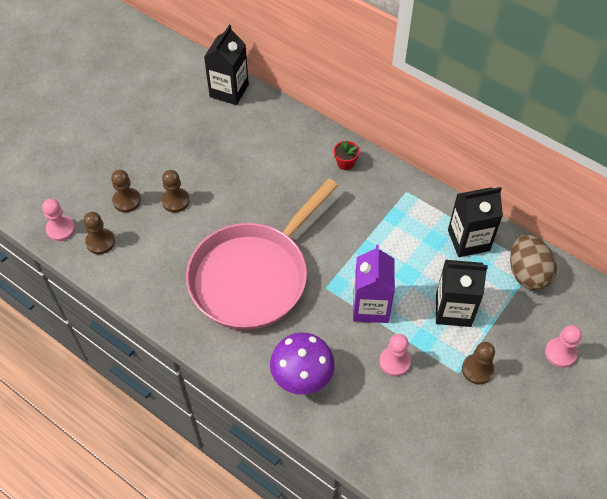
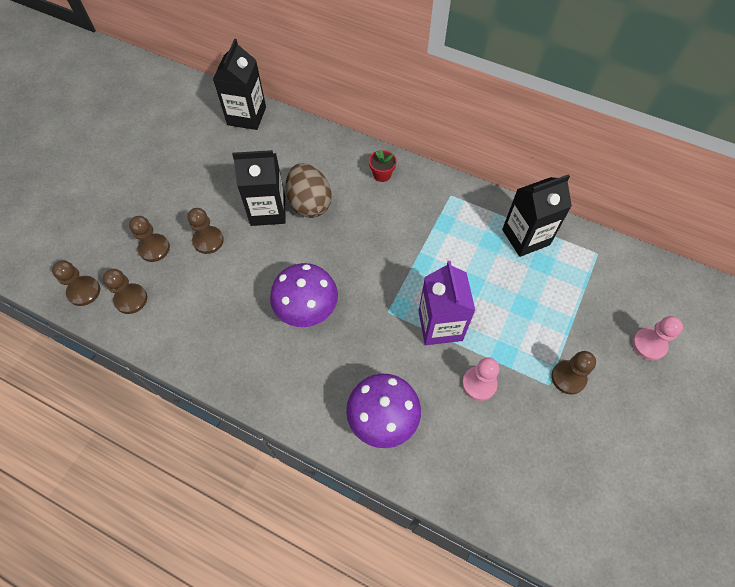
camera: 10 degrees left, 5 degrees up
(61, 229) = (84, 291): pink pawn -> brown pawn
(253, 276) = (307, 311): pink pan -> purple mushroom
(453, 310) = (527, 315): black carton -> black carton (268, 210)
(527, 273) = (593, 263): brown egg -> brown egg (309, 203)

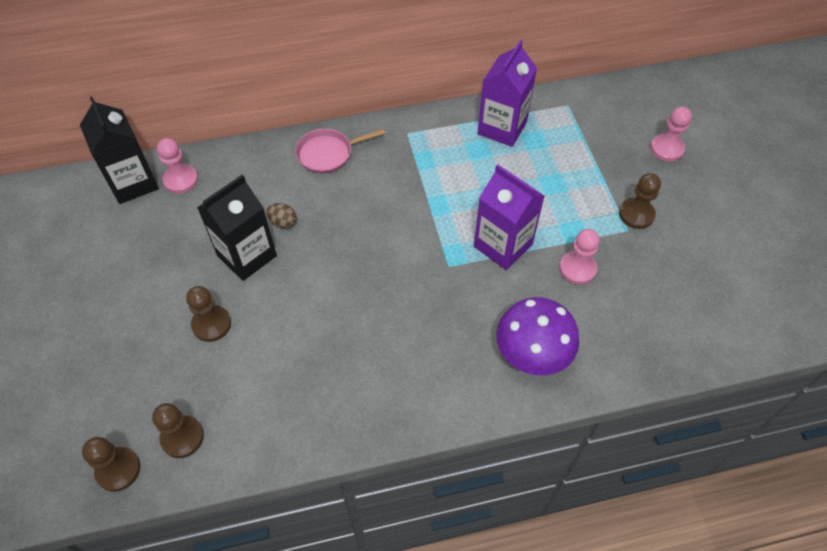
camera: 40 degrees left, 5 degrees down
(154, 248) = (158, 372): brown pawn -> none
(275, 132) = (181, 180): none -> pink pawn
(307, 311) = (376, 317): purple mushroom -> none
(309, 203) = (283, 222): brown egg -> brown egg, size x0.46
(382, 174) = (328, 153): red flower pot -> pink pan
(525, 237) = (502, 128): black carton -> purple carton

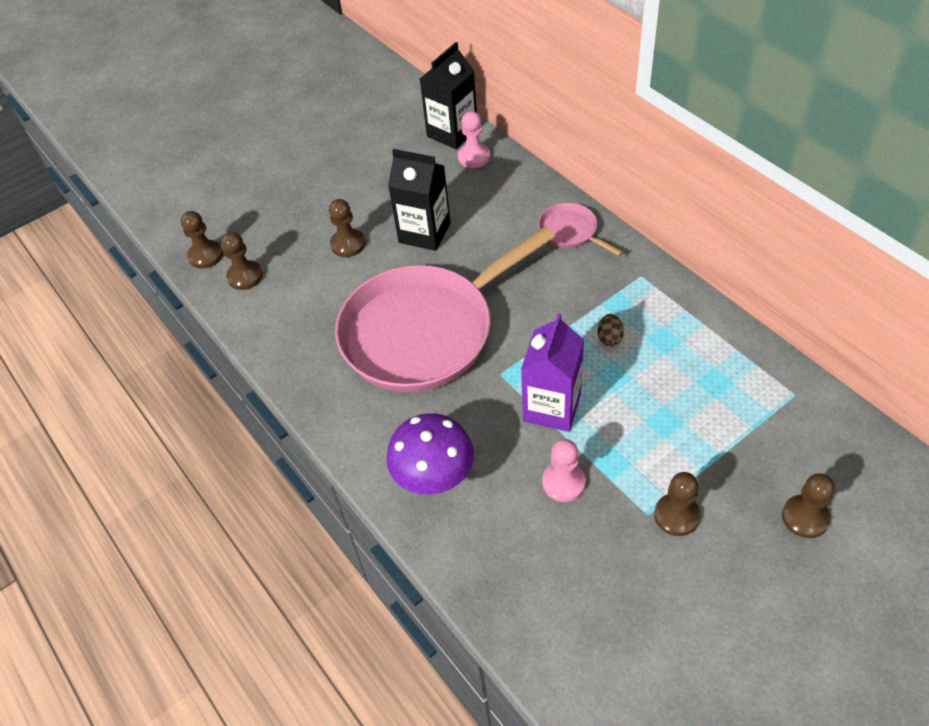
camera: 70 degrees right, 5 degrees down
(283, 222) = (473, 238): brown egg -> brown egg (609, 338)
(367, 302) = (424, 331): none -> pink pan
(502, 128) = (709, 348): purple carton -> none
(666, 149) = (805, 517): pink pawn -> brown pawn

